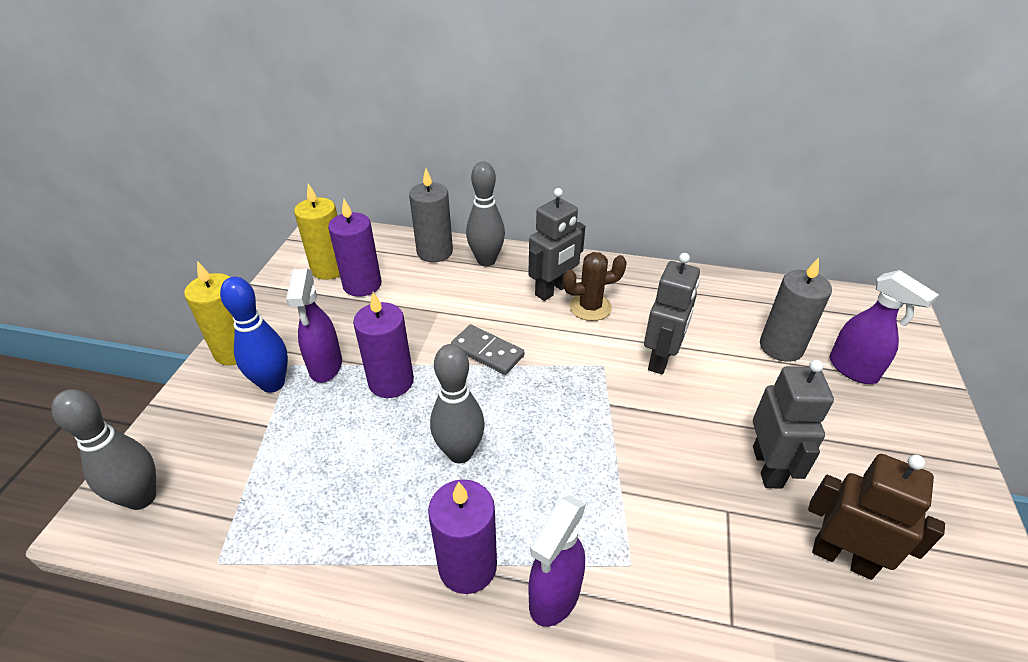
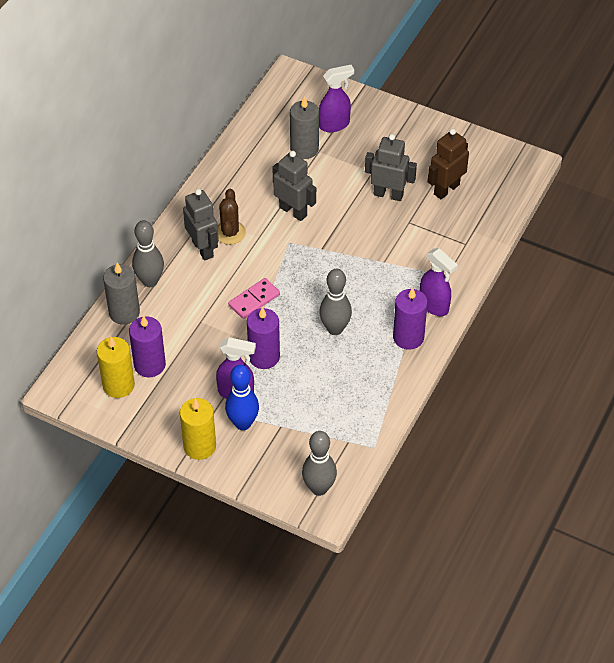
camera: 75 degrees left, 10 degrees up
(487, 352) = (254, 300): grey domino -> pink domino

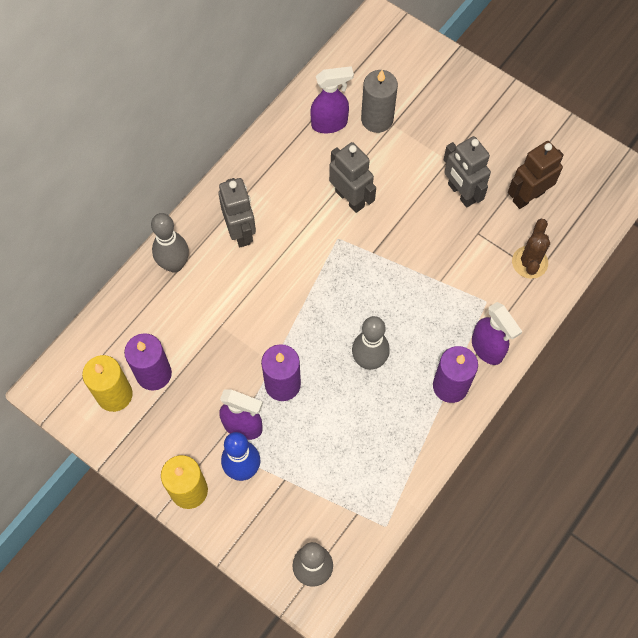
camera: 10 degrees right, 15 degrees up
(124, 312) = (138, 301): grey candle -> none
(230, 233) = (274, 215): brown cactus -> brown cactus (529, 262)
(254, 300) = (285, 308): pink domino -> none
(334, 125) = (416, 93): purple spray bottle -> purple spray bottle (330, 123)
(388, 194) = (461, 193): grey robot -> grey robot turned 150 degrees counterclockwise

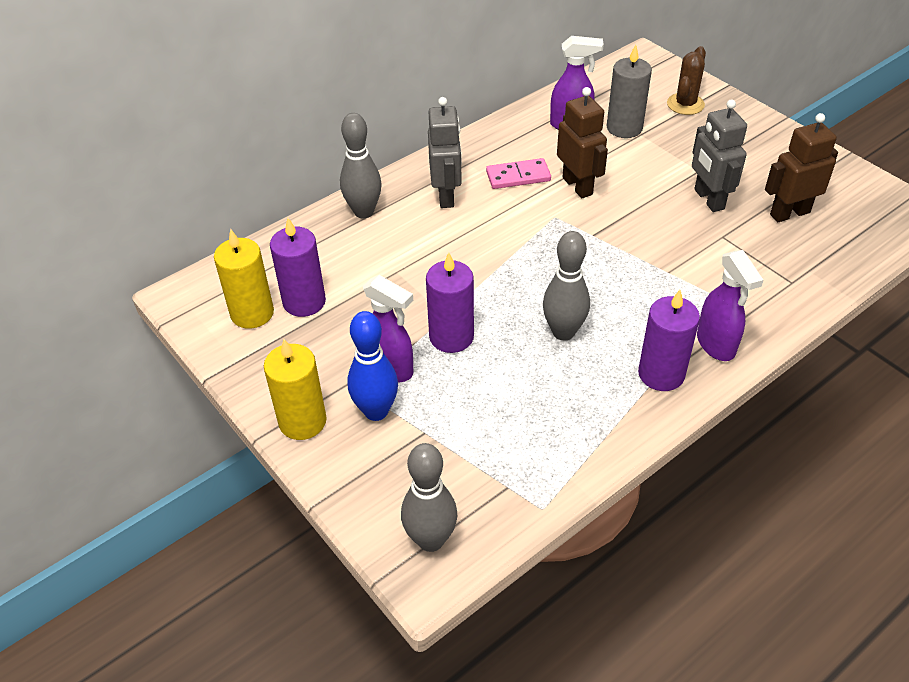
camera: 15 degrees right, 20 degrees down
(297, 197) = (518, 176): none -> pink domino
(350, 198) = (577, 186): grey robot -> brown robot
(529, 262) = (783, 271): brown cactus -> brown cactus (685, 104)

